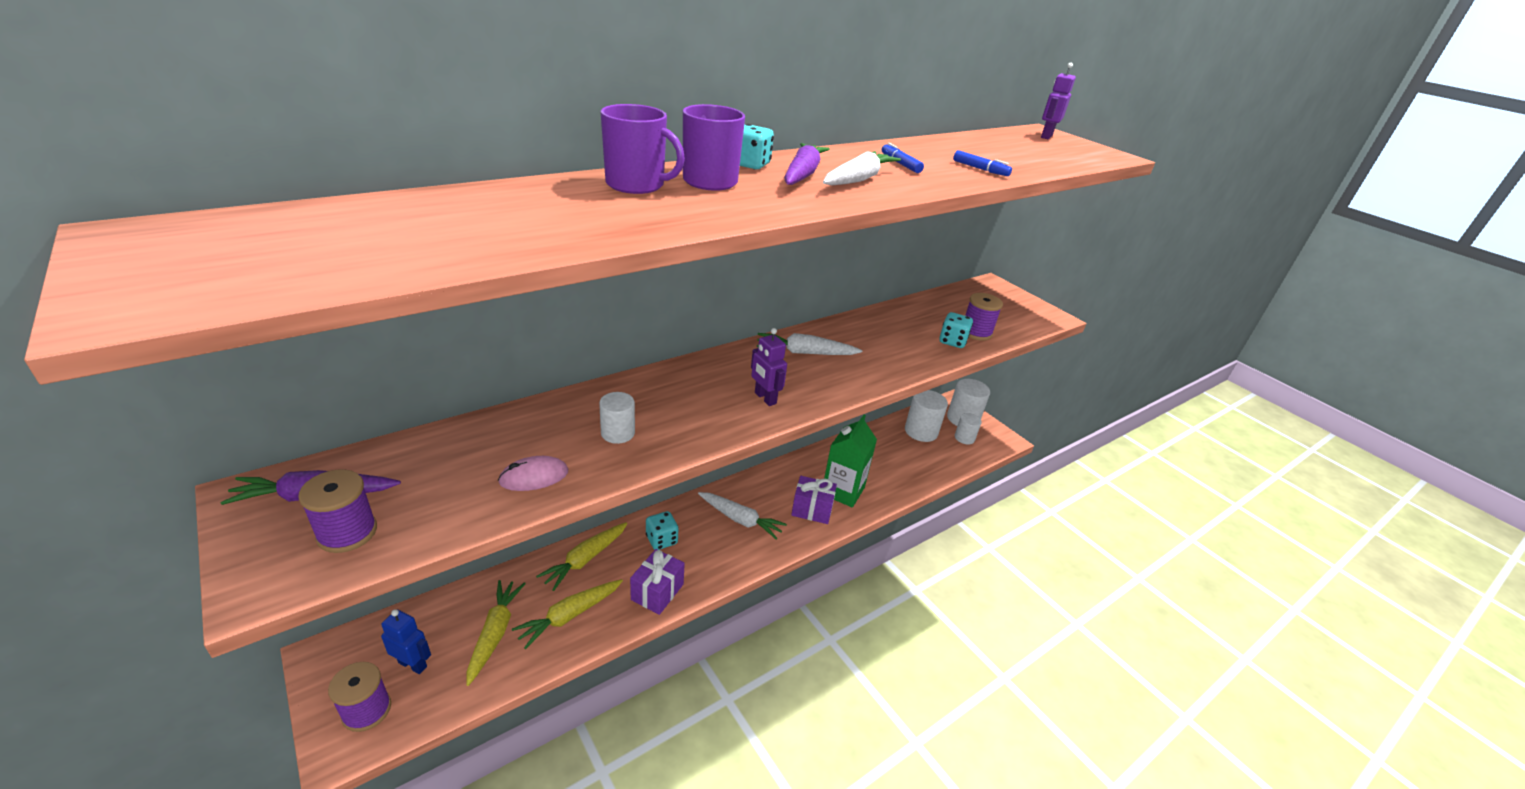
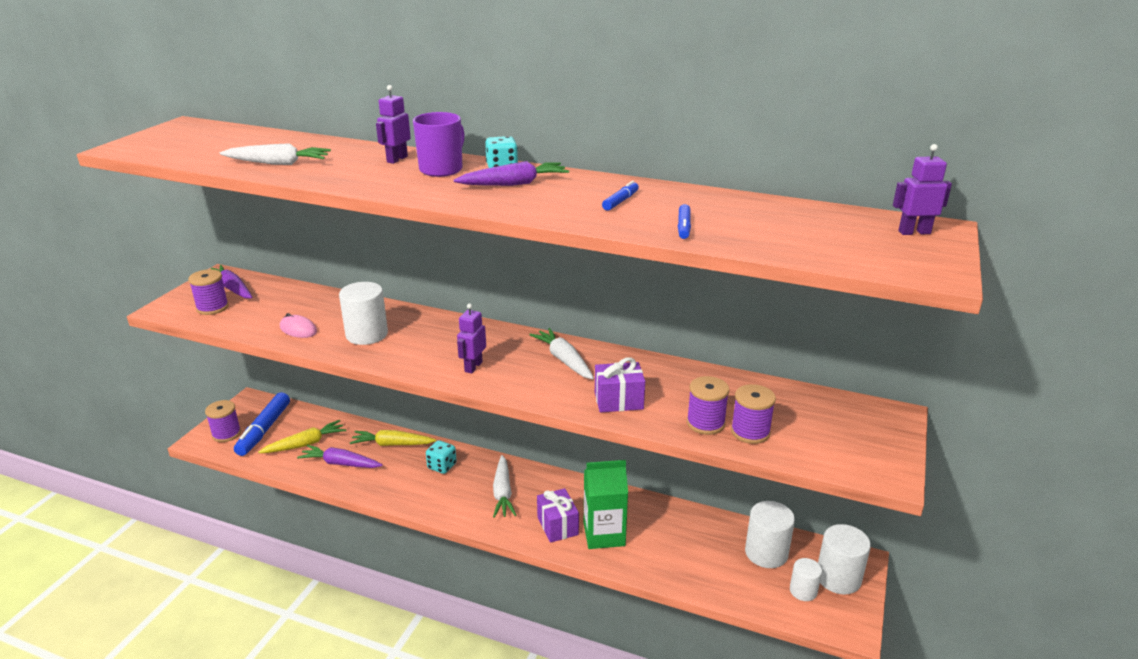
camera: 60 degrees right, 5 degrees down
(413, 664) = (264, 430): blue robot -> blue marker
(569, 616) = (340, 463): yellow carrot -> purple carrot
(618, 433) = (367, 334): white cylinder -> white cylinder, size x1.65
(636, 185) = (397, 159): purple mug -> purple robot
(657, 592) = (392, 488): purple gift -> purple gift (618, 401)
(858, 179) = (541, 199): white carrot -> white carrot (278, 163)
(952, 341) = (705, 423): turquoise dice -> purple spool

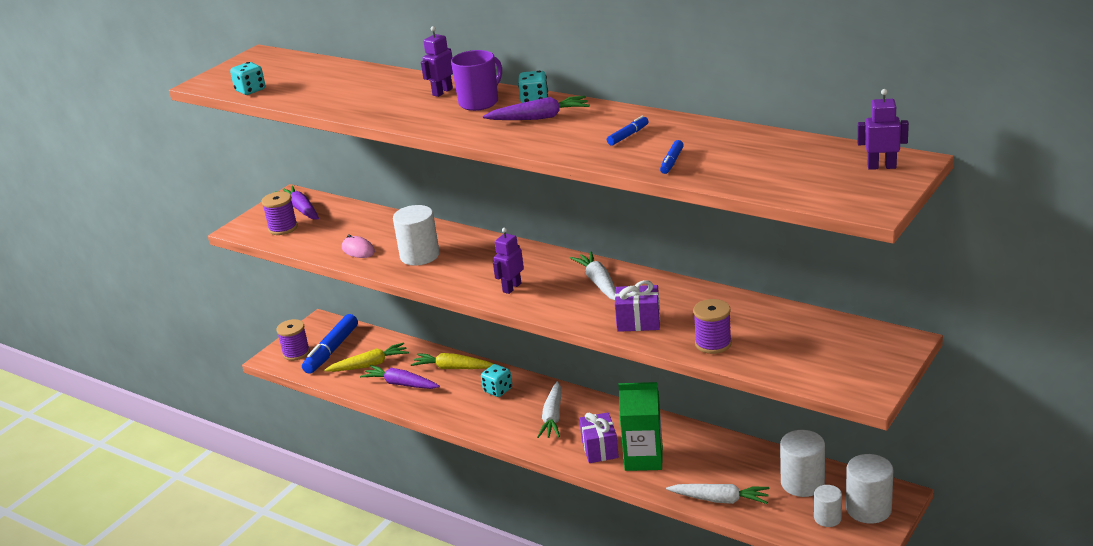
camera: 15 degrees right, 0 degrees up
(175, 155) = (250, 90): none -> turquoise dice
(278, 163) = (337, 98): white carrot -> white carrot (720, 500)
(750, 432) = (752, 352): purple spool -> none

